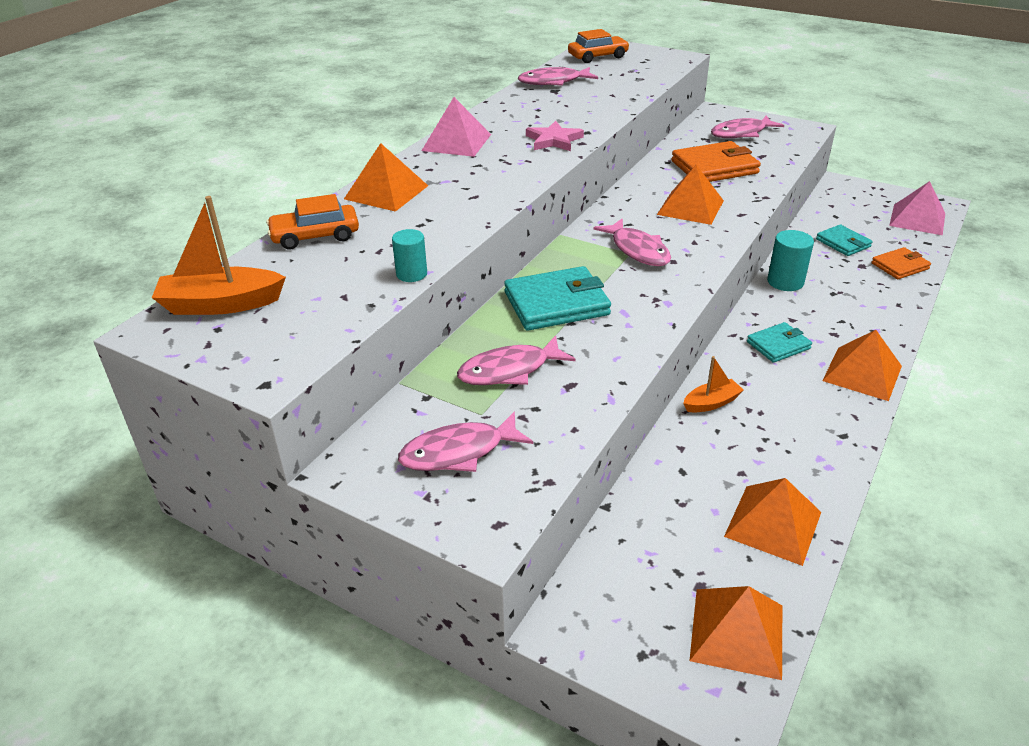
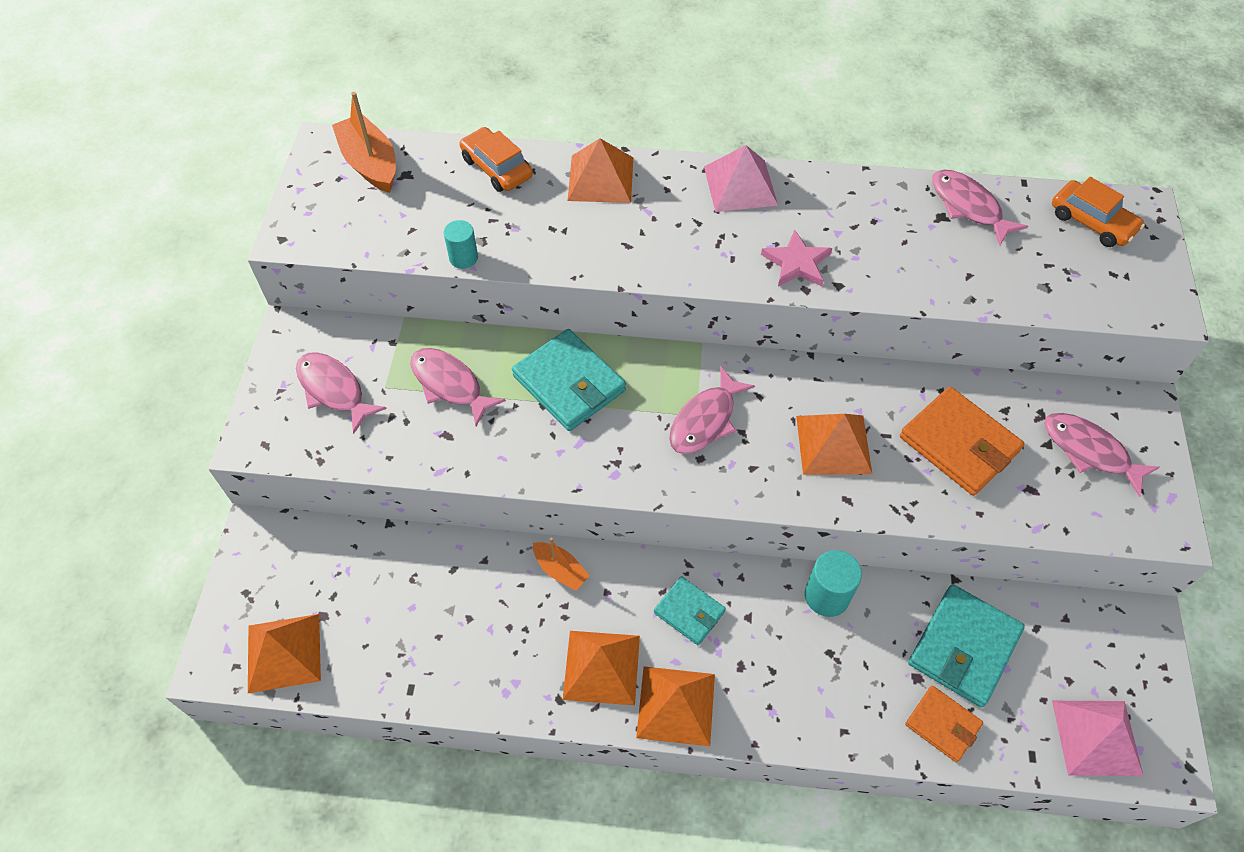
camera: 65 degrees right, 20 degrees up
(773, 524) = (411, 657): orange pyramid -> orange pyramid (602, 667)
(843, 243) = (964, 647): turquoise wallet -> turquoise wallet, size x1.69

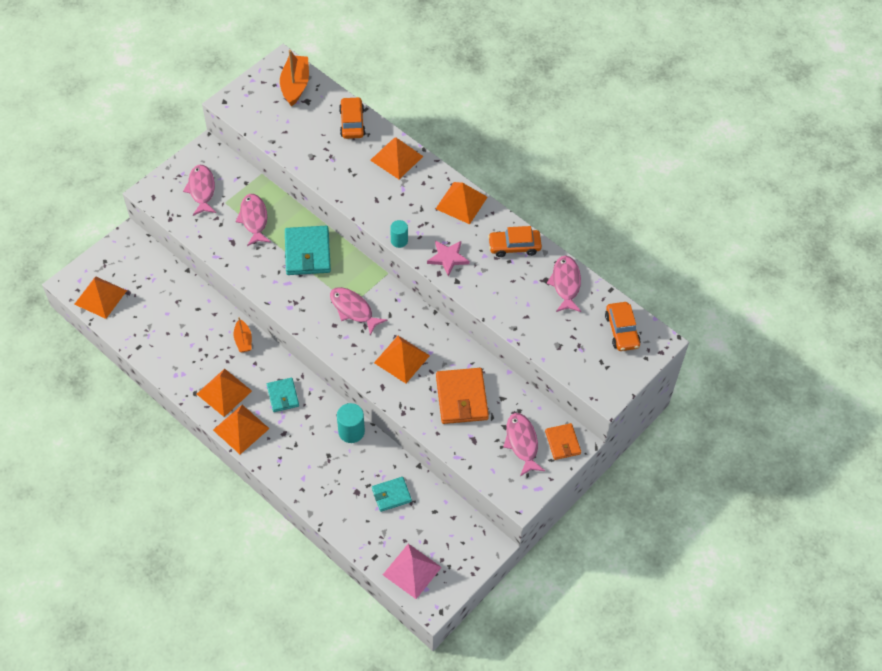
camera: 35 degrees right, 0 degrees up
(463, 258) = (296, 160): turquoise cylinder -> turquoise cylinder (399, 241)
(705, 420) = (353, 310): pink fish -> pink fish turned 60 degrees clockwise
(740, 185) = (461, 202): pink pyramid -> orange pyramid
(860, 199) = (514, 246): none -> orange car
(942, 724) = (348, 517): orange wallet -> orange wallet (562, 443)
(964, 647) = (391, 495): turquoise wallet -> turquoise wallet, size x0.59

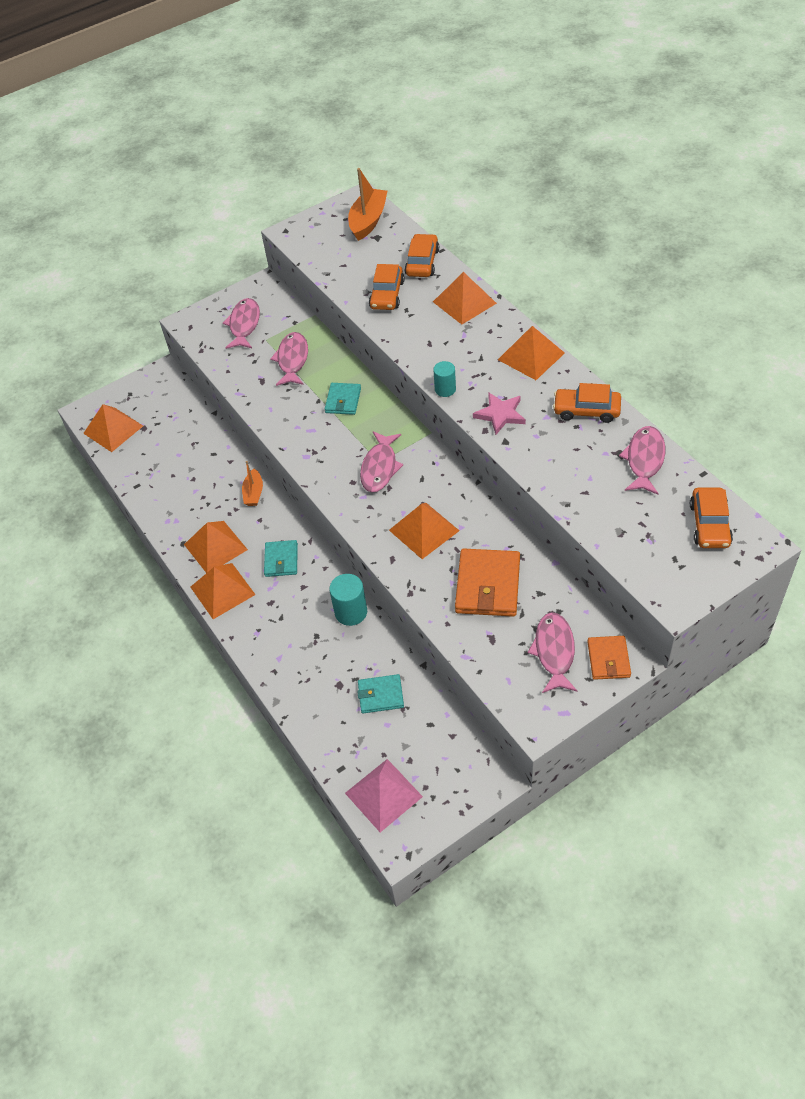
camera: 20 degrees right, 5 degrees down
(307, 253) = (343, 400): turquoise wallet -> turquoise wallet, size x0.59
(330, 157) = (387, 294): none -> orange car
(353, 310) = (380, 468): pink fish -> pink fish turned 135 degrees counterclockwise

